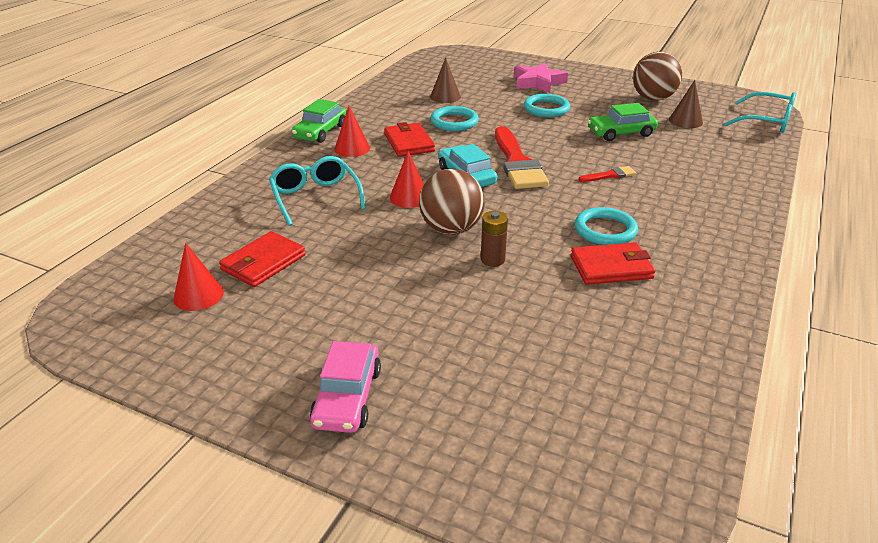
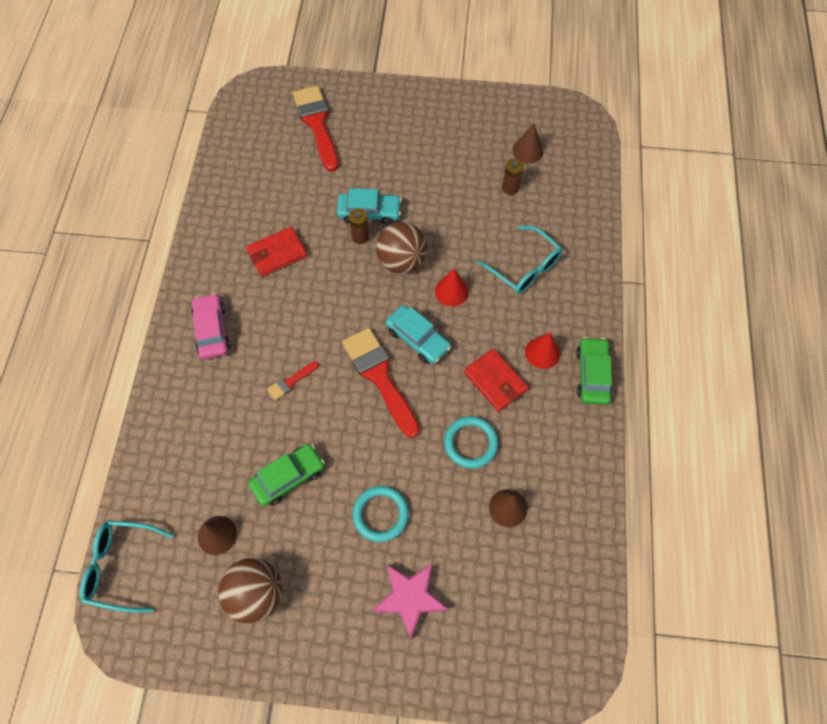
camera: 160 degrees right, 30 degrees up
(198, 295) = (528, 150): red cone -> brown cone
(263, 263) = (510, 188): red wallet -> brown battery
(347, 397) = (400, 113): pink car -> pink car (212, 330)
(469, 280) = (369, 212): none -> turquoise car
(507, 419) = (317, 124): none -> red brush
(605, 230) = (286, 296): turquoise ring -> none

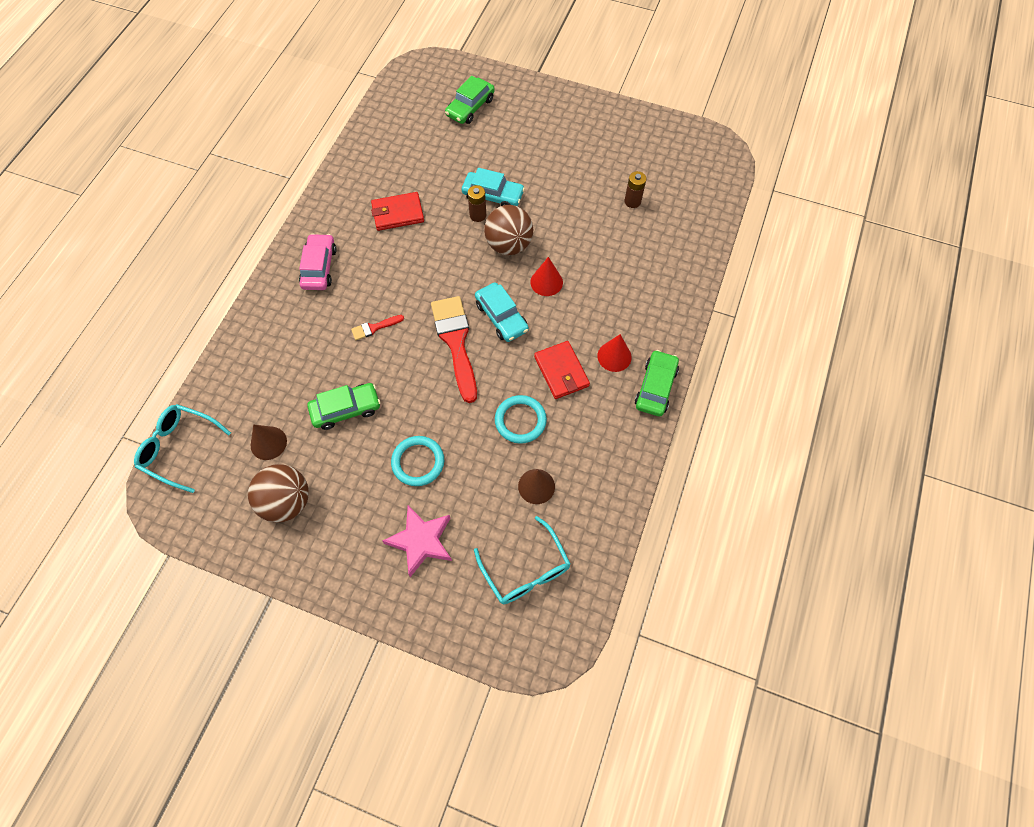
camera: 15 degrees right, 0 degrees up
(317, 124) = (470, 107): red brush -> green car
(525, 268) = (622, 276): turquoise glasses -> turquoise glasses (526, 570)
(528, 150) = (660, 171): brown cone -> none

